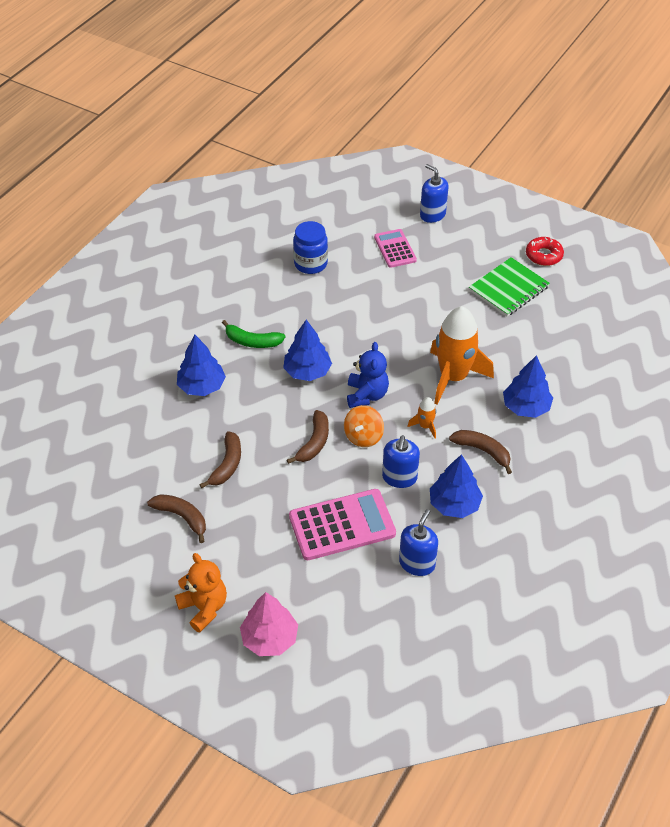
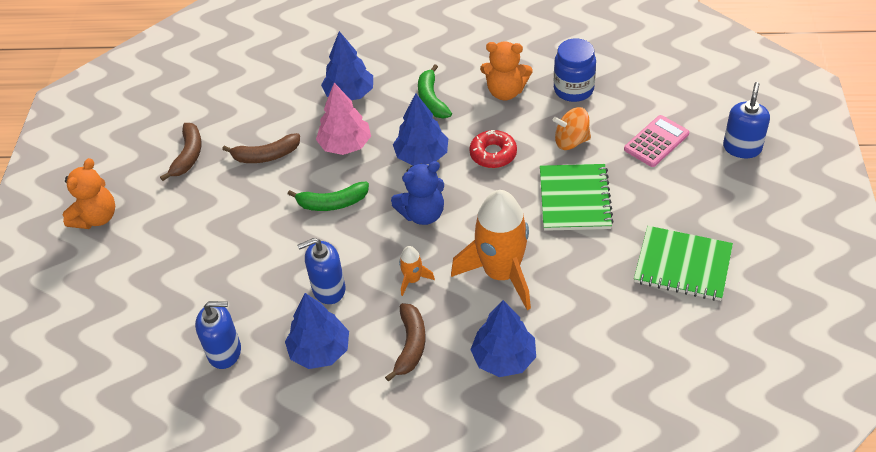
camera: 65 degrees right, 0 degrees up
(269, 638) = (83, 278): pink tree -> pink tree (345, 145)
(281, 298) = (505, 92): none -> orange teddy bear
(314, 442) = (332, 203): brown banana -> green banana
(342, 525) = (241, 271): pink calculator -> none
(363, 436) = (365, 236): orange spinning top -> orange spinning top (571, 141)
(415, 311) = (574, 199): none -> green notebook
(544, 255) = (771, 275): red donut -> red donut (493, 154)

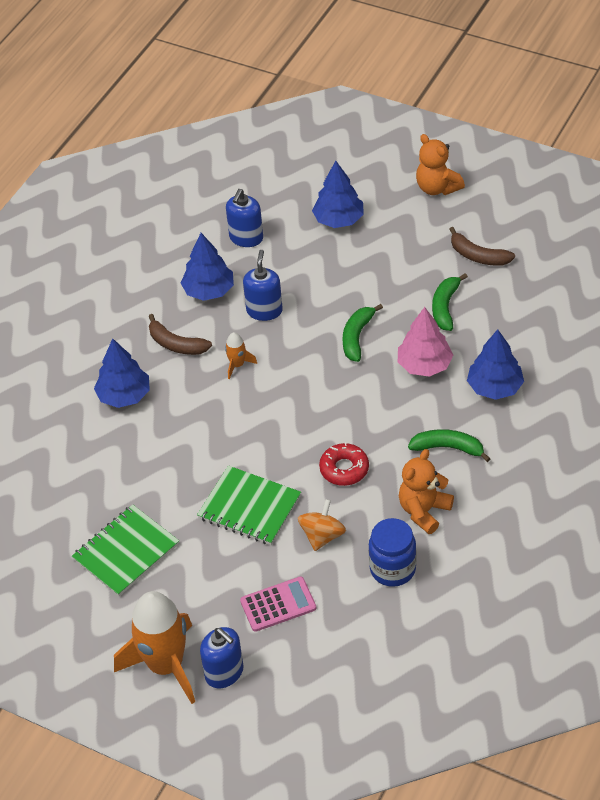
camera: 115 degrees right, 0 degrees up
(266, 155) = (445, 307): brown banana -> green banana
(422, 156) = (375, 416): blue tree -> blue tree (338, 220)
(422, 214) = (304, 393): blue teddy bear -> none
(501, 274) = (204, 424): orange rocket -> orange rocket (165, 665)
(656, 141) = (278, 604): pink calculator -> pink calculator turned 90 degrees counterclockwise

